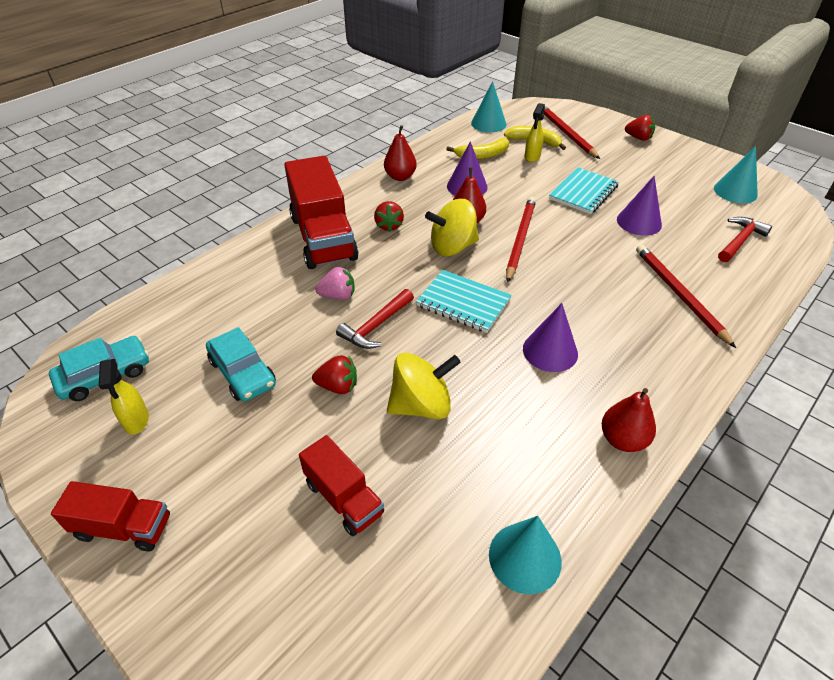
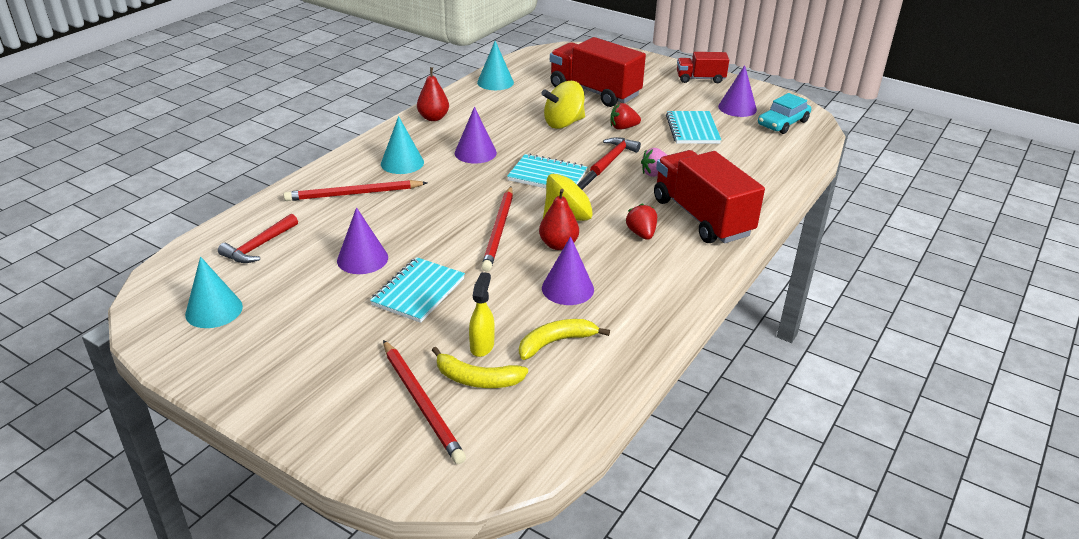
camera: 170 degrees right, 10 degrees down
(136, 421) = (737, 108): yellow spray bottle -> purple cone
(242, 373) = (692, 129): turquoise car -> turquoise notebook
(343, 498) = (594, 92): red truck -> red truck, size x1.84
(400, 177) = (657, 295): red pear -> none
(488, 123) = (556, 416): turquoise cone -> turquoise cone (402, 163)
(638, 138) = (300, 404): red strawberry -> none
(679, 295) = (354, 194): red pencil -> red pencil turned 105 degrees clockwise

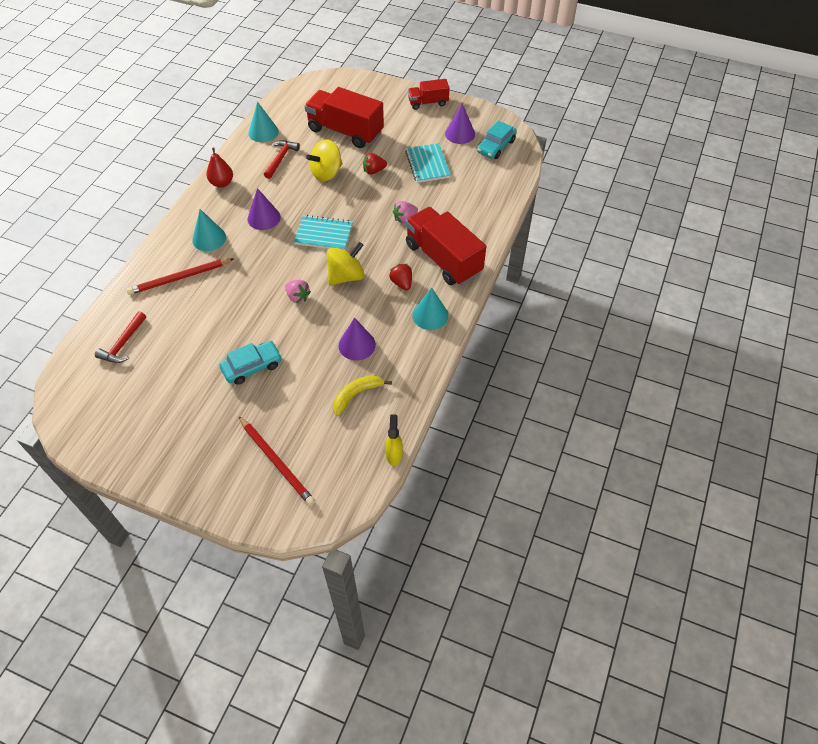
camera: 10 degrees left, 20 degrees up
(214, 310) = (110, 409): turquoise cone -> turquoise cone (430, 315)
(362, 259) = (204, 342): purple cone -> none
(418, 292) = (252, 366): turquoise notebook -> turquoise car
(477, 379) = (309, 436): yellow banana -> none
(482, 346) = (307, 407): yellow spray bottle -> yellow spray bottle (394, 454)
(499, 230) = (298, 297): red pencil -> pink strawberry
(558, 245) = (343, 304): red pear -> none
(613, 158) = (371, 206): red hammer -> red hammer (280, 159)

